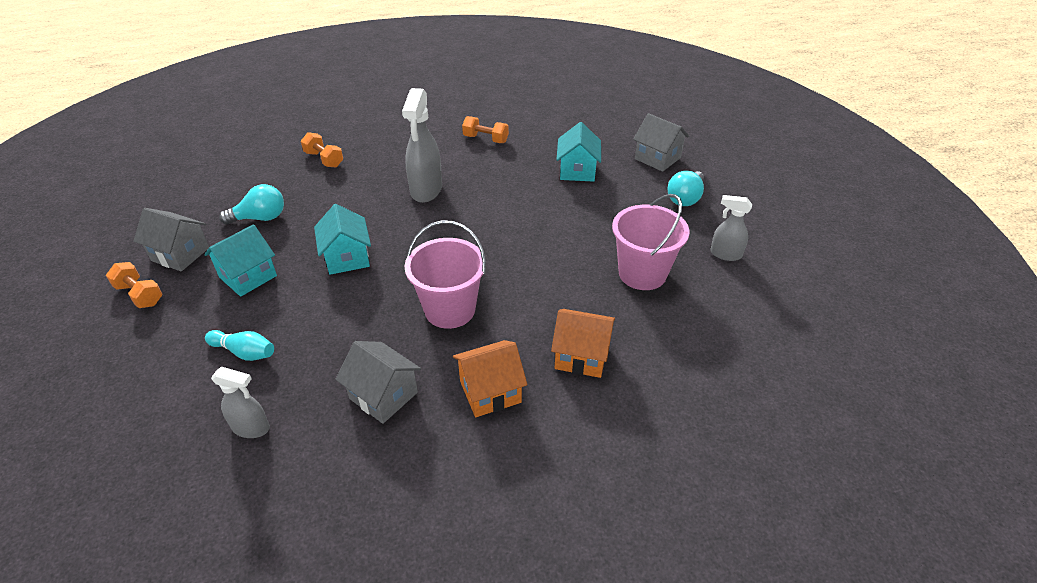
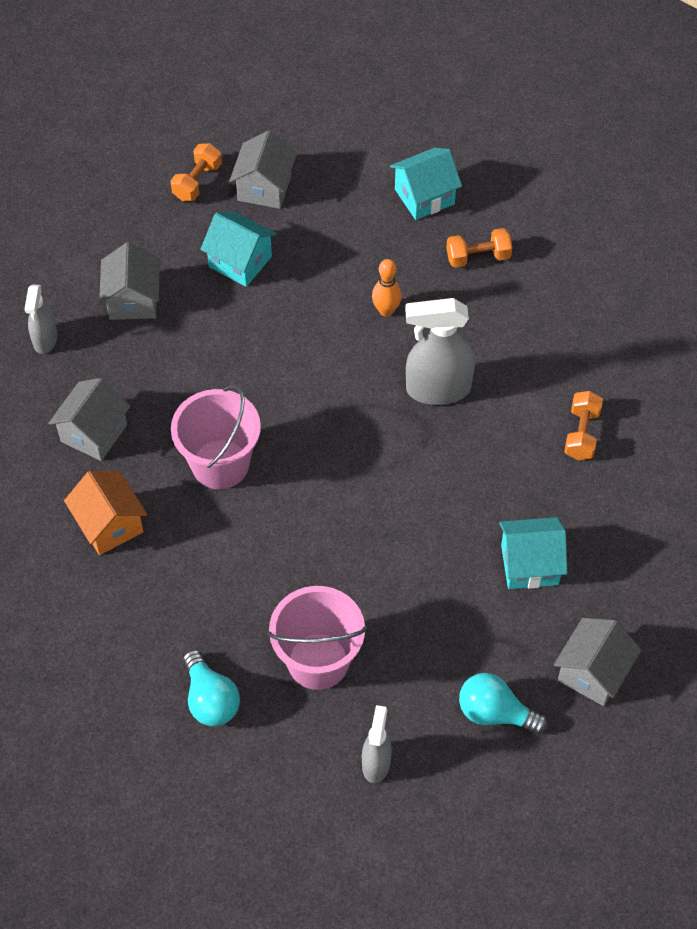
camera: 80 degrees right, 15 degrees up
(244, 352) = (133, 300): turquoise bowling pin -> grey house
(260, 218) = (341, 235): turquoise light bulb -> turquoise light bulb (210, 699)
(324, 159) = (478, 257): orange dumbbell -> orange dumbbell turned 45 degrees clockwise
(345, 205) = (386, 310): none -> orange bowling pin
(347, 258) = (287, 342): turquoise house -> turquoise house (424, 197)
(581, 356) = (169, 604): orange house -> none

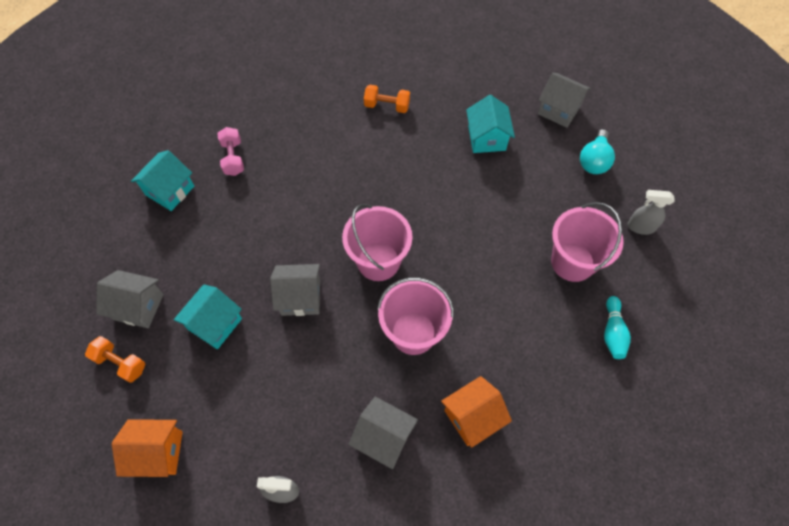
camera: 90 degrees left, 5 degrees up
(96, 228) = (158, 452): none -> orange house
(133, 300) = (246, 412): grey house -> grey house (300, 297)
(210, 699) = (612, 332): turquoise light bulb -> turquoise bowling pin
(321, 425) = (378, 261): none -> pink bucket
(386, 310) = (276, 217): orange bowling pin -> none
(424, 197) = (170, 190): turquoise house -> turquoise house turned 60 degrees clockwise
(437, 389) = (348, 186): grey spray bottle -> none
(478, 257) = (233, 158): orange dumbbell -> pink dumbbell

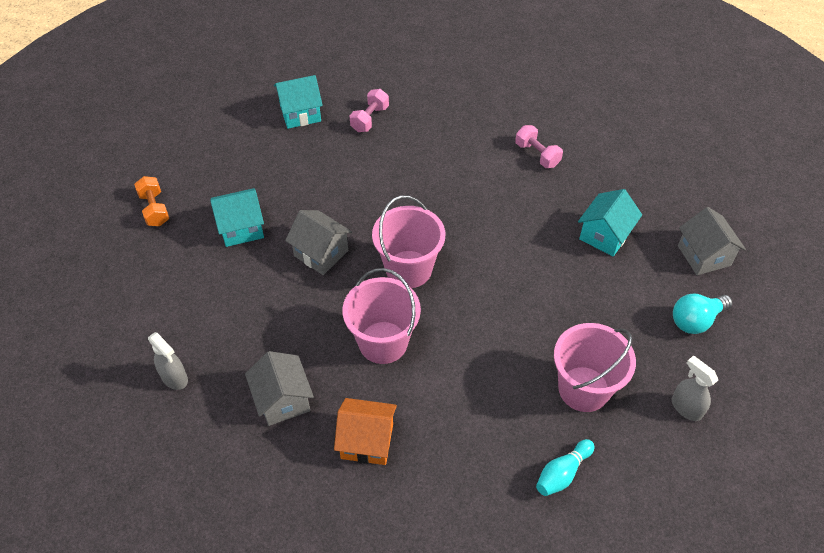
camera: 40 degrees right, 10 degrees down
(138, 307) = (202, 180): grey house -> none
(158, 452) = (121, 286): orange house -> none
(387, 106) = (537, 155): orange dumbbell -> pink dumbbell

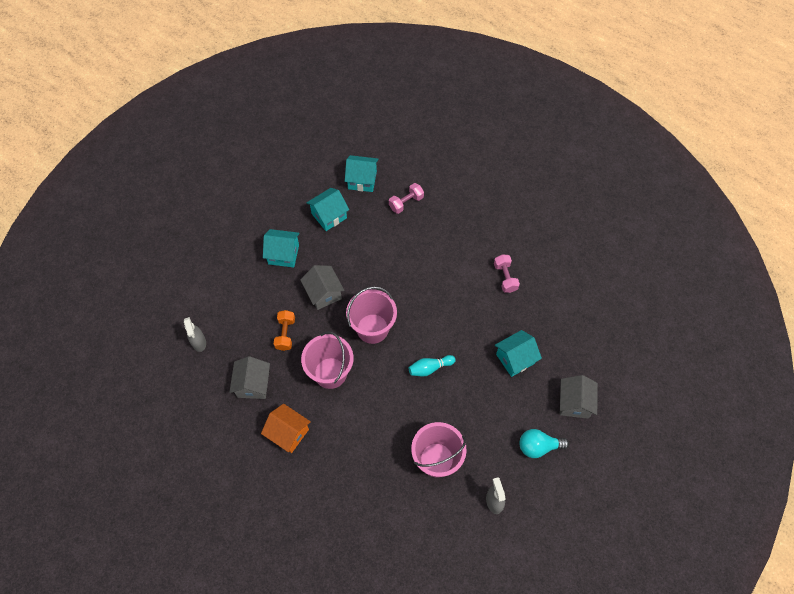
camera: 25 degrees right, 10 degrees up
(154, 209) = (237, 218): orange dumbbell -> orange dumbbell (285, 334)
(279, 165) = (329, 216): none -> turquoise house
(562, 473) = (392, 507): turquoise bowling pin -> turquoise bowling pin (430, 368)

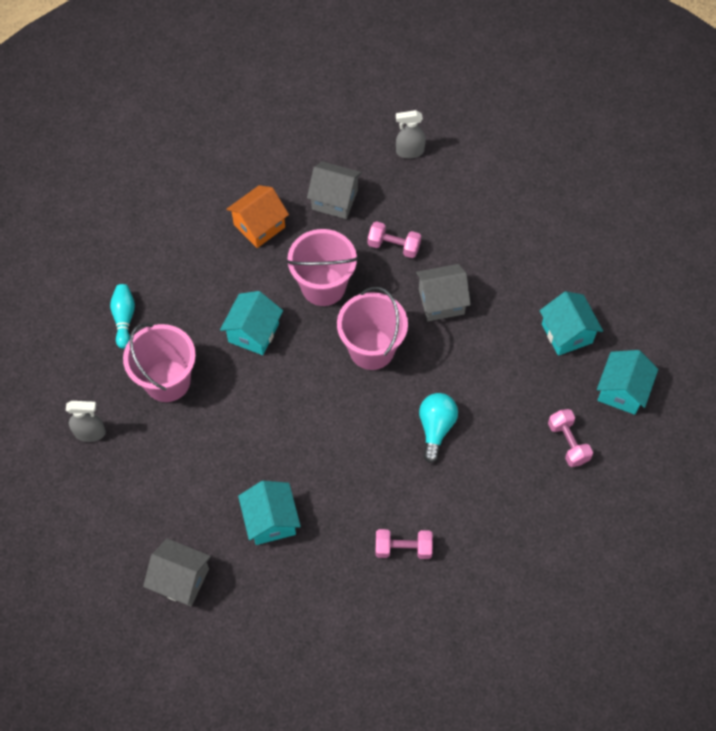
camera: 105 degrees right, 0 degrees up
(283, 254) = (515, 265): turquoise house -> turquoise house (253, 333)
(285, 334) = (394, 246): orange dumbbell -> pink dumbbell
(430, 368) = (292, 406): turquoise bowling pin -> turquoise bowling pin (124, 318)
(538, 446) = (139, 510): turquoise light bulb -> turquoise light bulb (436, 428)

